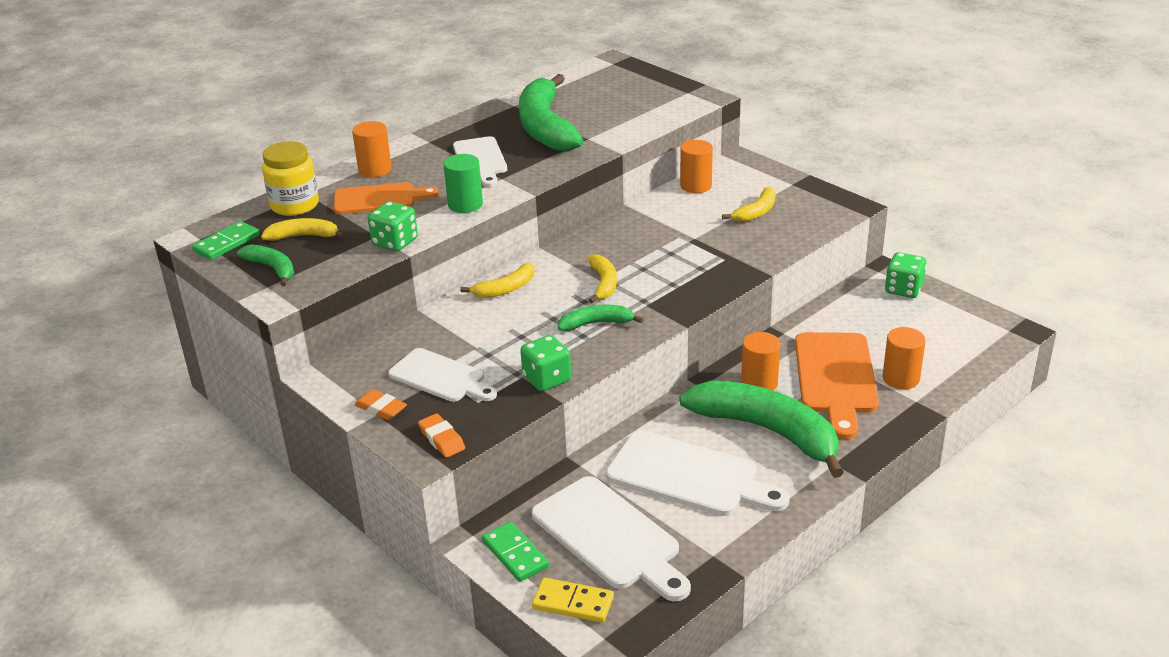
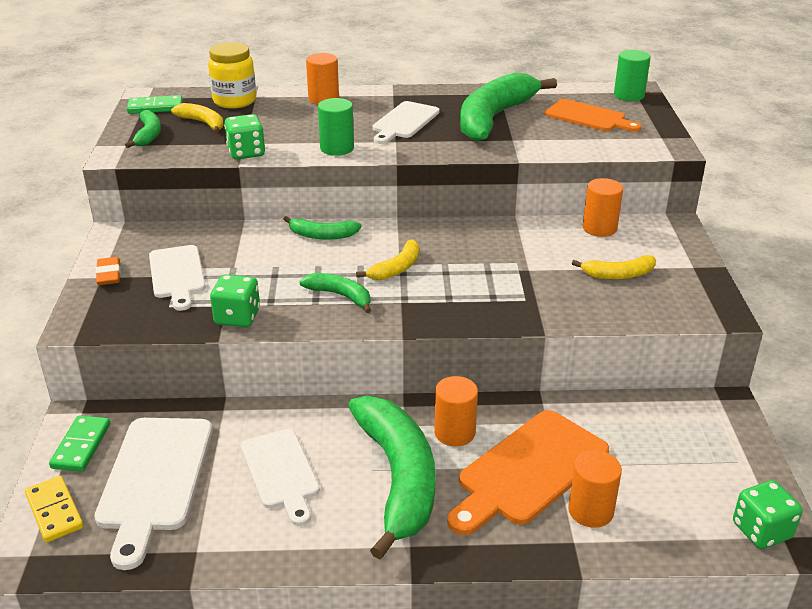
camera: 40 degrees right, 0 degrees up
(379, 199) = (290, 119): orange cutting board -> orange cutting board (588, 117)
(442, 439) = (104, 318): orange eraser -> none
(505, 289) = (322, 235): yellow banana -> green banana
(613, 68) = (629, 95): none -> green cylinder
(688, 476) = (281, 472): white cutting board -> white cutting board, size x0.66
(903, 289) = (721, 430): green dice -> green dice (761, 530)

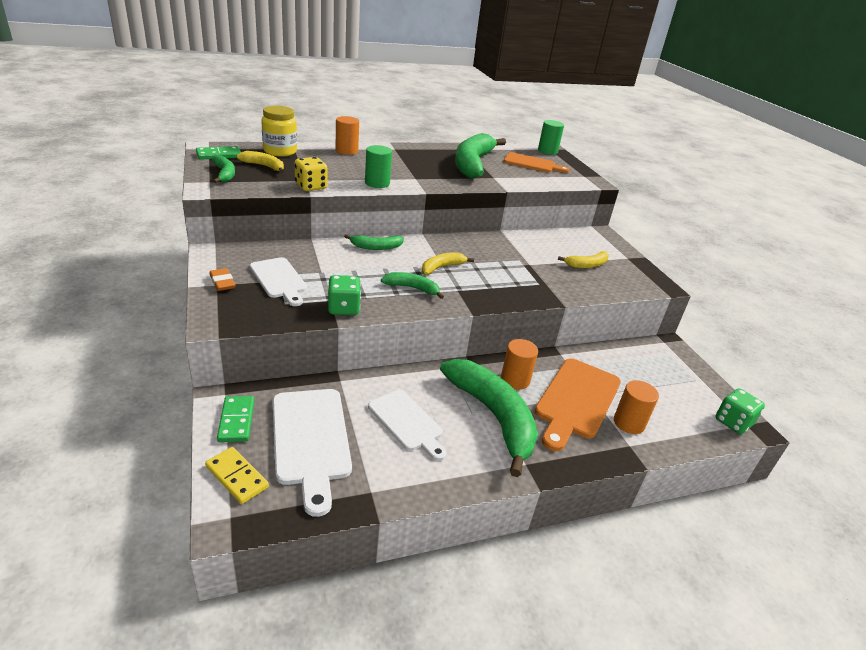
camera: 20 degrees left, 0 degrees up
(246, 153) = (311, 186): green dice -> yellow dice
(396, 268) = (441, 267): yellow banana -> yellow banana turned 150 degrees counterclockwise
(404, 122) = (413, 166): white cutting board -> none
(599, 228) = (558, 236): orange cylinder -> none

